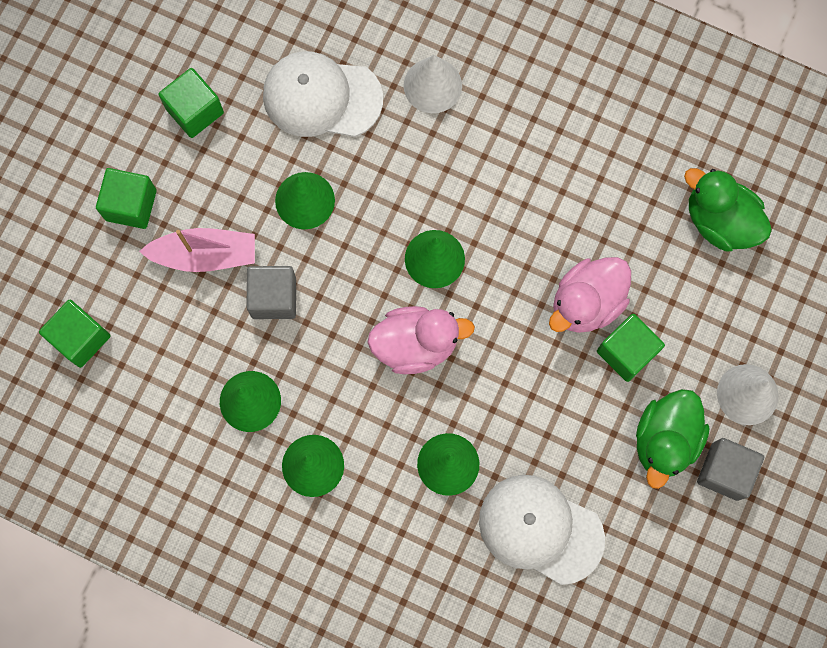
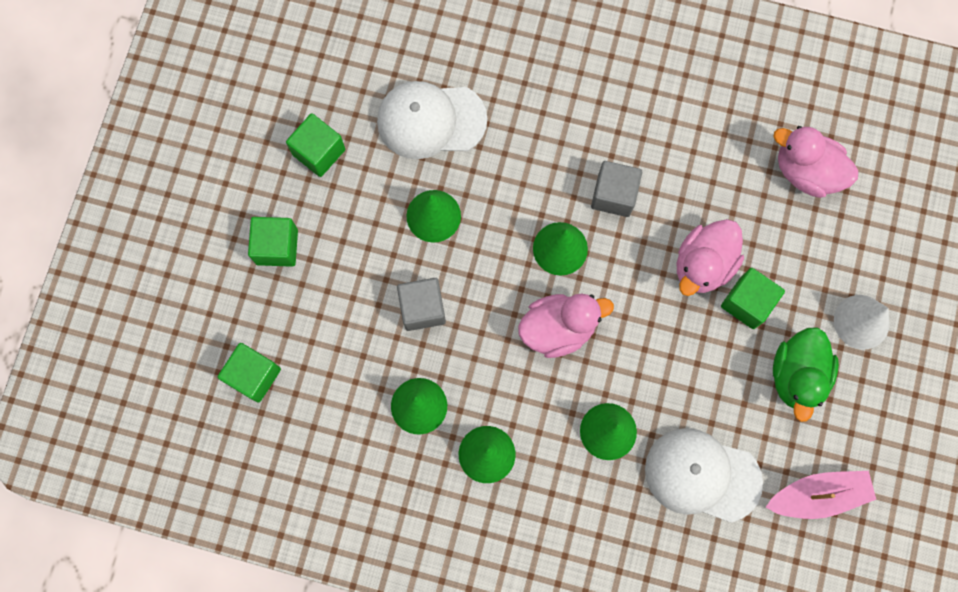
camera: 10 degrees left, 0 degrees up
(205, 255) = (353, 280): pink boat -> pink boat (818, 495)
(432, 85) = (528, 93): white cone -> none
(719, 221) = (806, 171): green duck -> pink duck
(724, 471) = (855, 394): grey cube -> grey cube (613, 195)

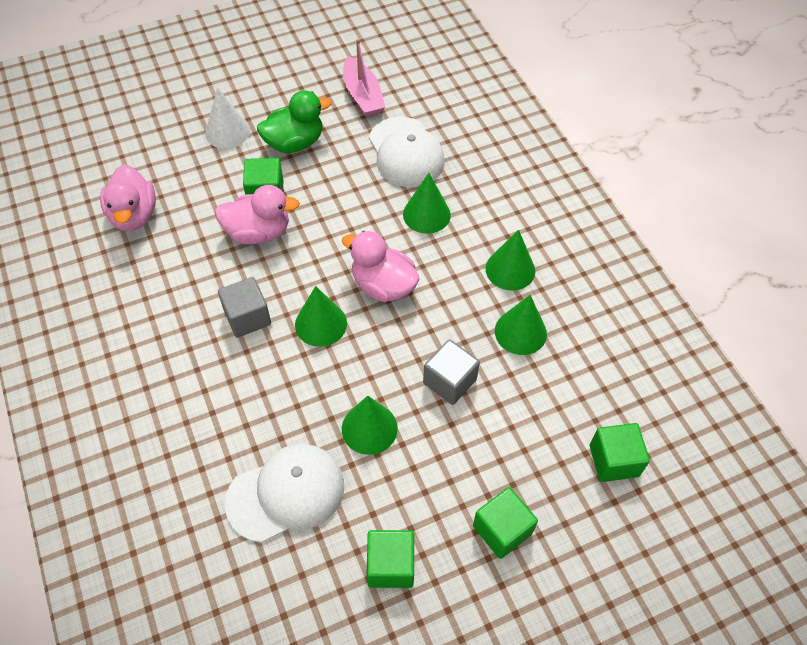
camera: 130 degrees left, 20 degrees down
(431, 120) = (286, 493): white cap -> white cap turned 75 degrees counterclockwise
(818, 495) = (363, 95): pink boat -> pink boat turned 150 degrees counterclockwise

